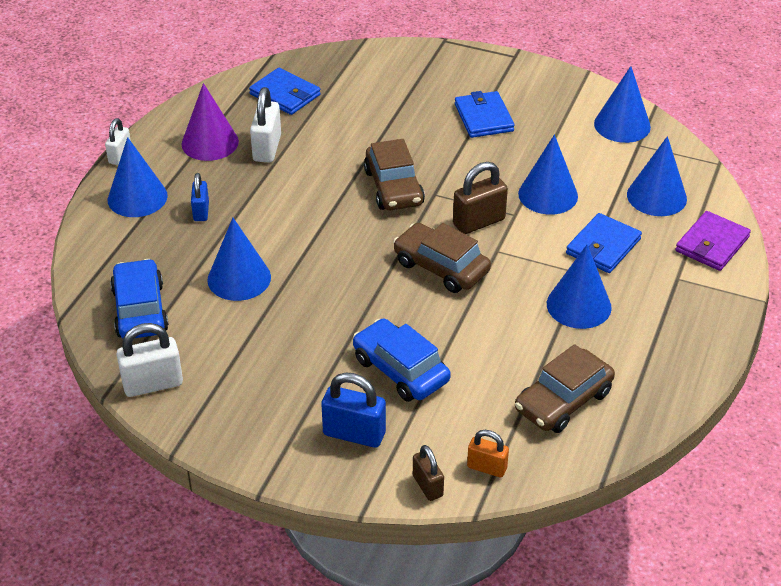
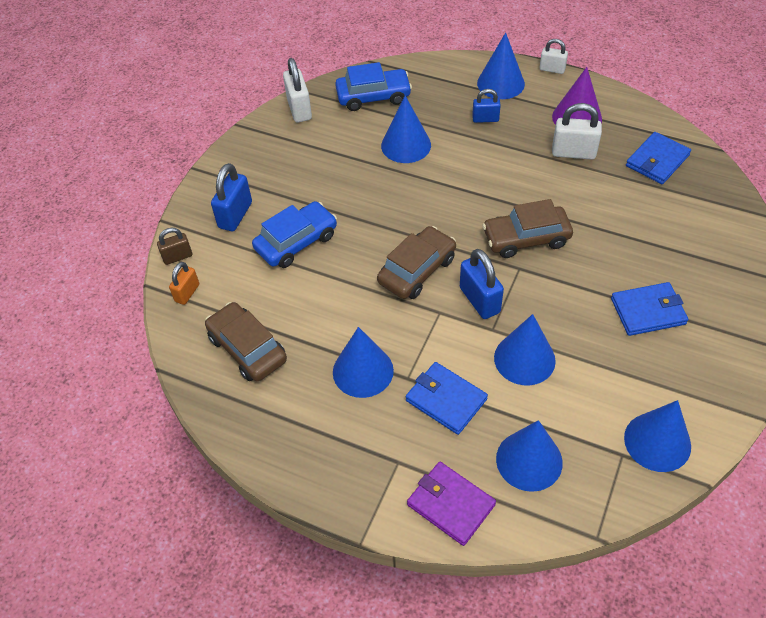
camera: 95 degrees right, 10 degrees up
(479, 222) = (479, 300): brown padlock -> blue padlock

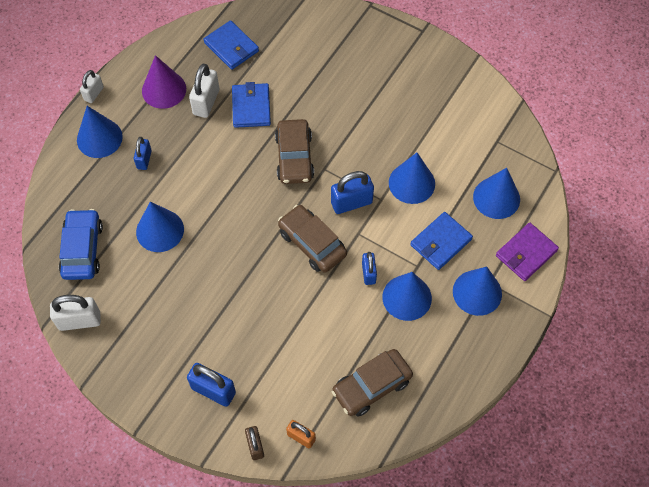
camera: 85 degrees left, 10 degrees up
(296, 242) = (259, 337): blue car -> none
(388, 328) = (368, 273): none -> blue padlock
(648, 311) = (381, 94): blue wallet -> blue wallet (251, 107)
(657, 441) = (489, 118): blue cone -> blue cone (477, 292)

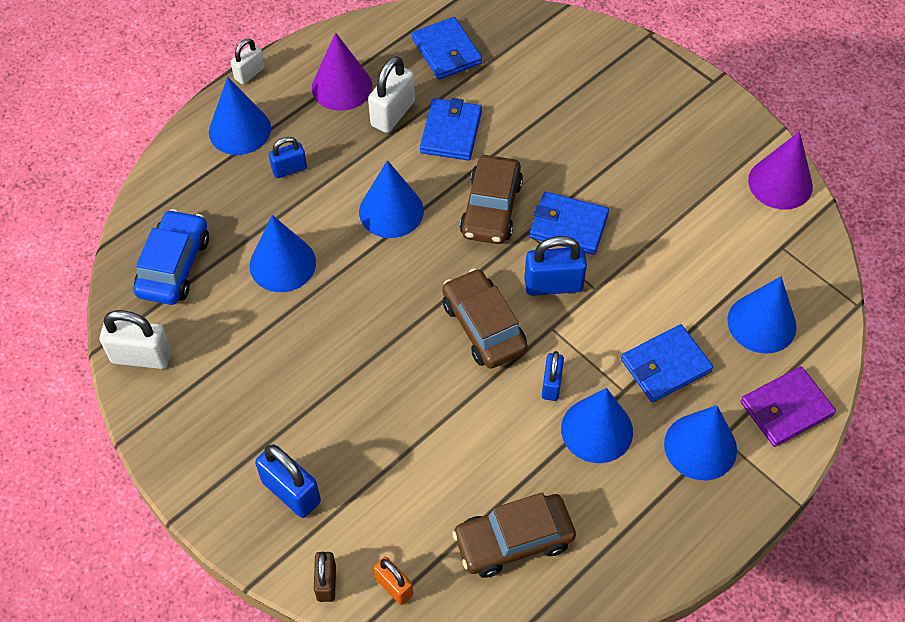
camera: 15 degrees right, 5 degrees down
(144, 160) = (289, 169): blue padlock -> blue padlock turned 45 degrees clockwise
(350, 158) = (568, 226): none -> blue wallet
(411, 183) = (645, 277): blue cone -> blue cone (391, 211)
(485, 96) = (780, 183): none -> purple cone

